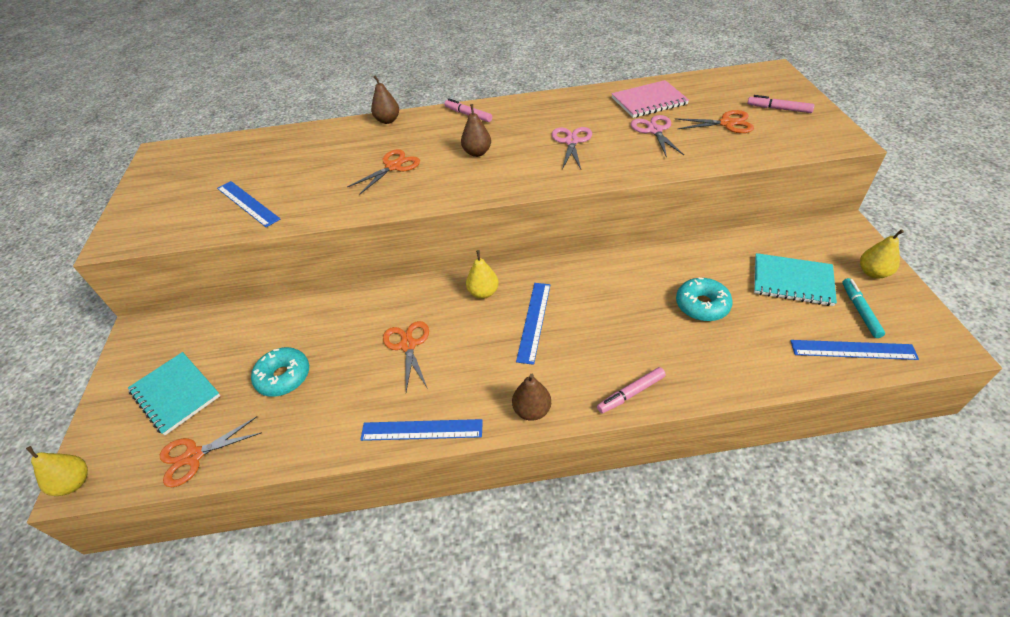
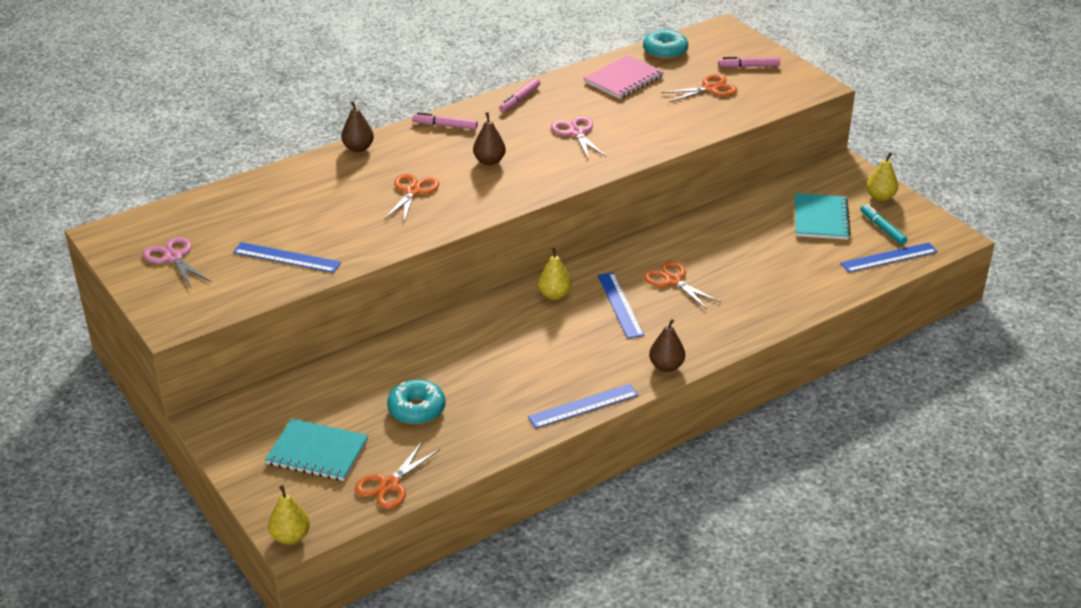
camera: 30 degrees left, 10 degrees down
(408, 345) = (517, 353): orange scissors -> orange scissors (673, 280)
(631, 393) = (738, 333): pink marker -> pink marker (520, 99)
(654, 130) = (648, 107): pink scissors -> pink scissors (173, 257)
(702, 305) = (757, 255): turquoise donut -> turquoise donut (665, 51)
(792, 281) = (820, 219): turquoise notebook -> turquoise notebook turned 75 degrees counterclockwise

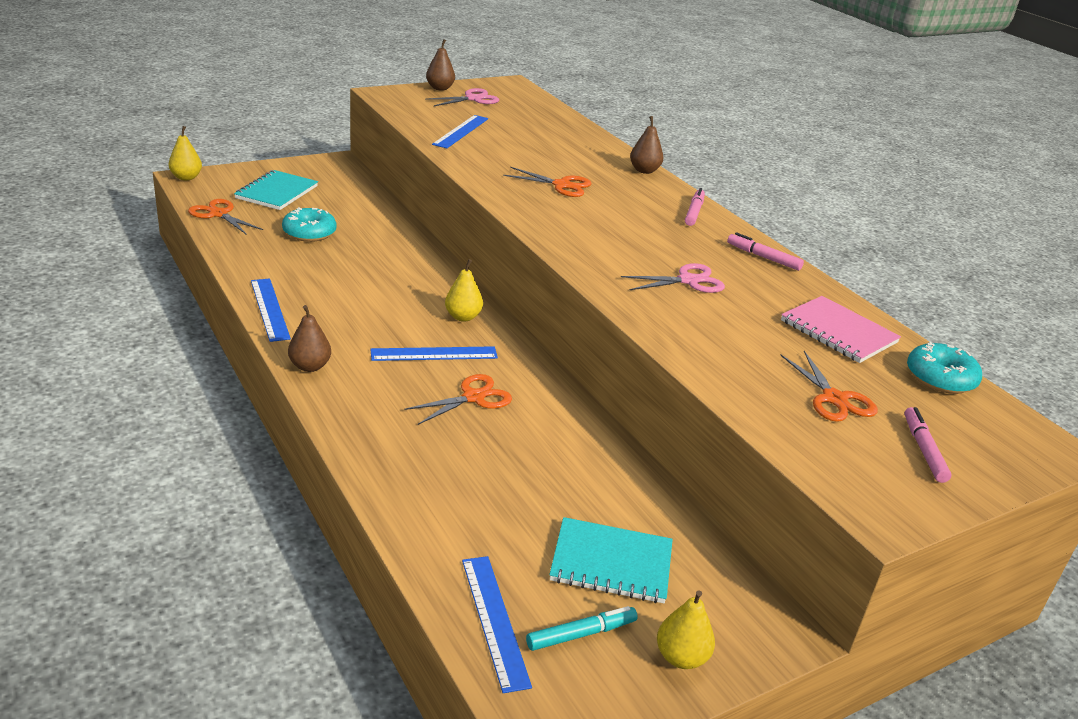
camera: 90 degrees right, 5 degrees down
(489, 161) = (620, 226): brown pear -> brown pear (440, 88)

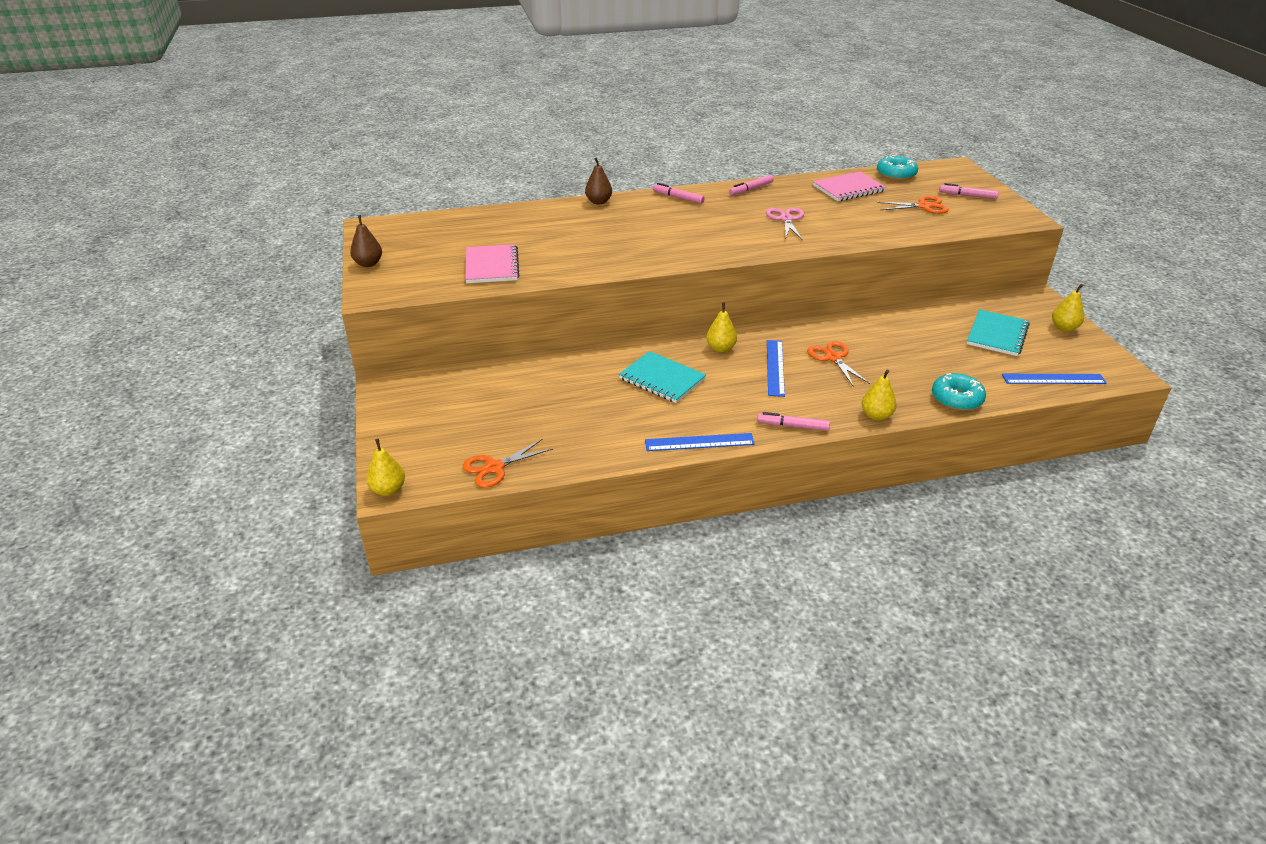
camera: 70 degrees left, 5 degrees up
(277, 192) = (452, 427): turquoise notebook -> turquoise notebook (662, 379)
(309, 233) = (553, 412): turquoise donut -> turquoise donut (956, 399)
(310, 366) = (792, 426): brown pear -> pink marker
(345, 429) = (876, 415): none -> yellow pear
(461, 131) = (491, 266): blue ruler -> pink notebook
(473, 99) = (406, 250): pink scissors -> none
(562, 185) = (623, 238): orange scissors -> none
(581, 634) = (1056, 353): turquoise marker -> none

